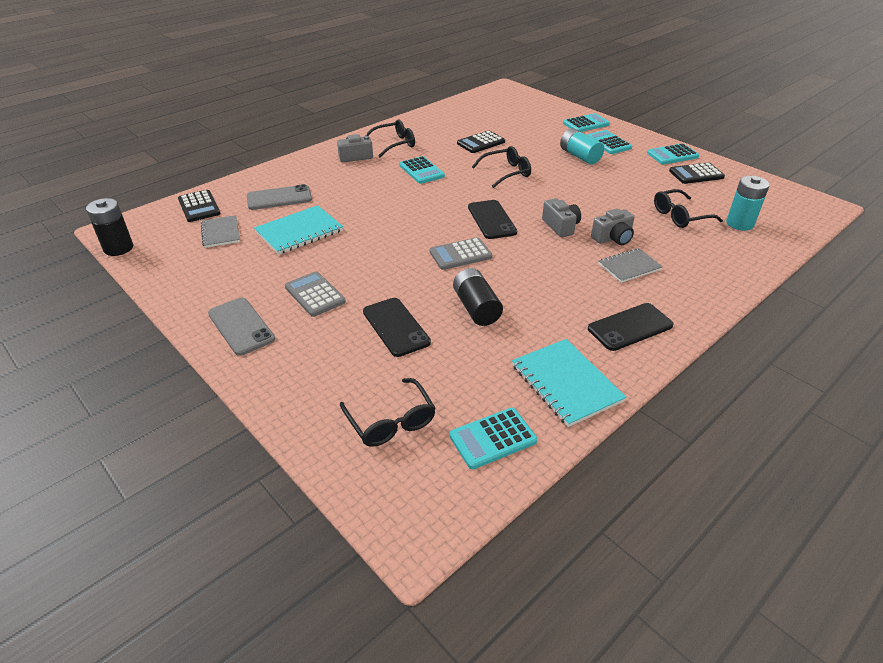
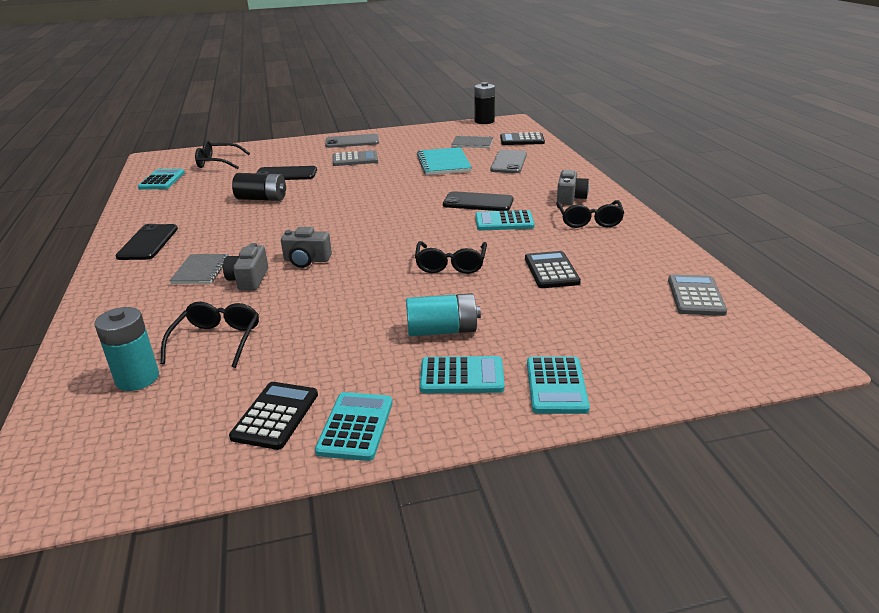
camera: 120 degrees right, 10 degrees down
(460, 254) = (331, 207): grey calculator -> grey calculator (696, 296)
(491, 220) = (364, 232): black phone -> black phone (478, 202)
(566, 383) = (153, 207): turquoise notebook -> none

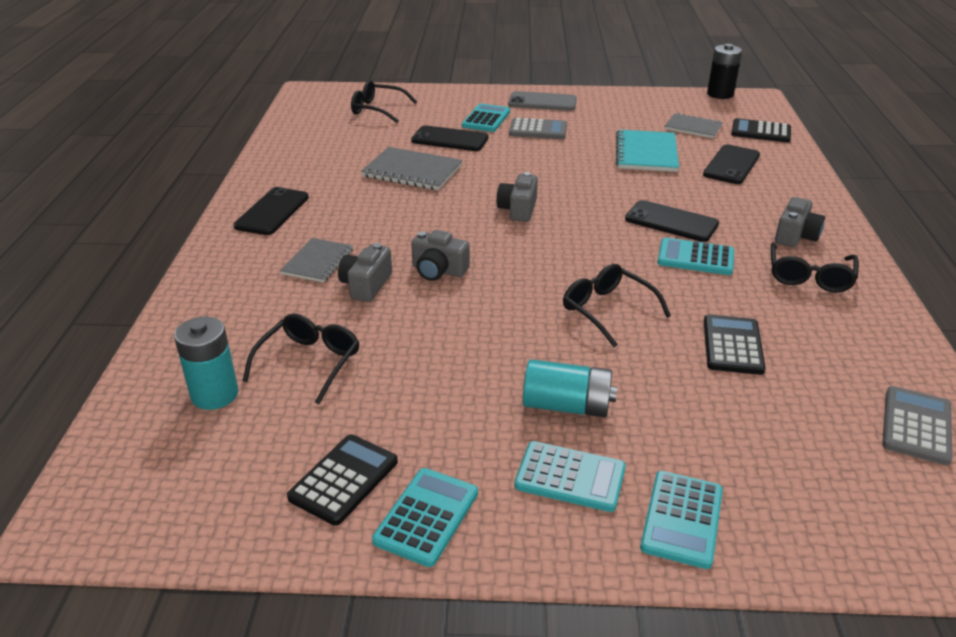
camera: 15 degrees right, 5 degrees up
(162, 180) = (309, 126): turquoise calculator -> turquoise calculator (486, 119)
(262, 199) = (412, 171): black battery -> grey notebook
(357, 211) = (518, 209): none -> grey camera
(451, 264) = (607, 310): black glasses -> black glasses turned 120 degrees clockwise
(508, 162) = (731, 165): grey phone -> black phone

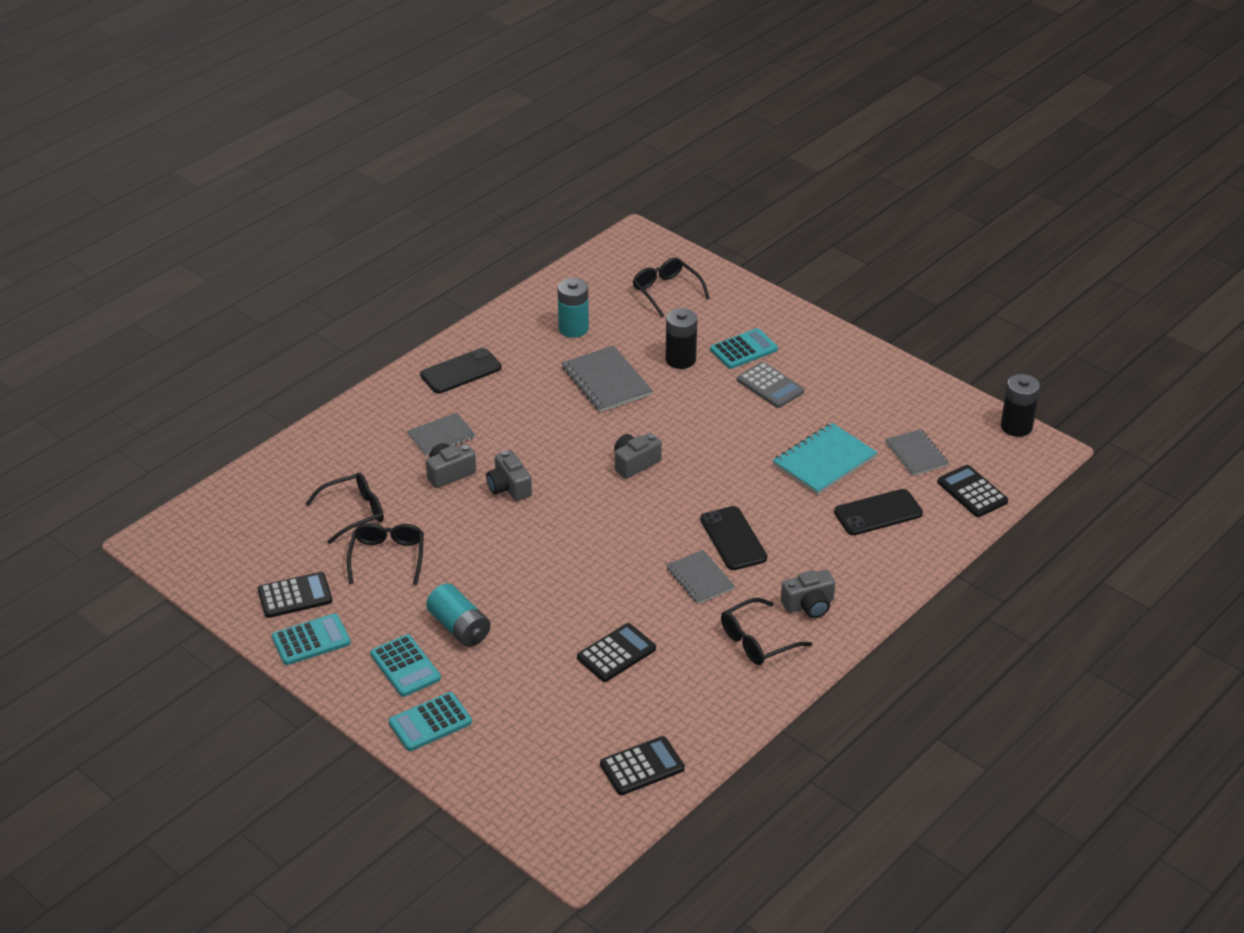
camera: 40 degrees right, 5 degrees up
(215, 394) = (284, 504): turquoise battery -> turquoise battery (573, 329)
(450, 139) = (680, 359): black phone -> black battery
(542, 102) = (824, 352): grey phone -> none
(607, 310) = (575, 582): black glasses -> black glasses (387, 557)
(695, 258) = (700, 578): turquoise calculator -> grey notebook
(916, 426) = (642, 766): grey calculator -> black calculator

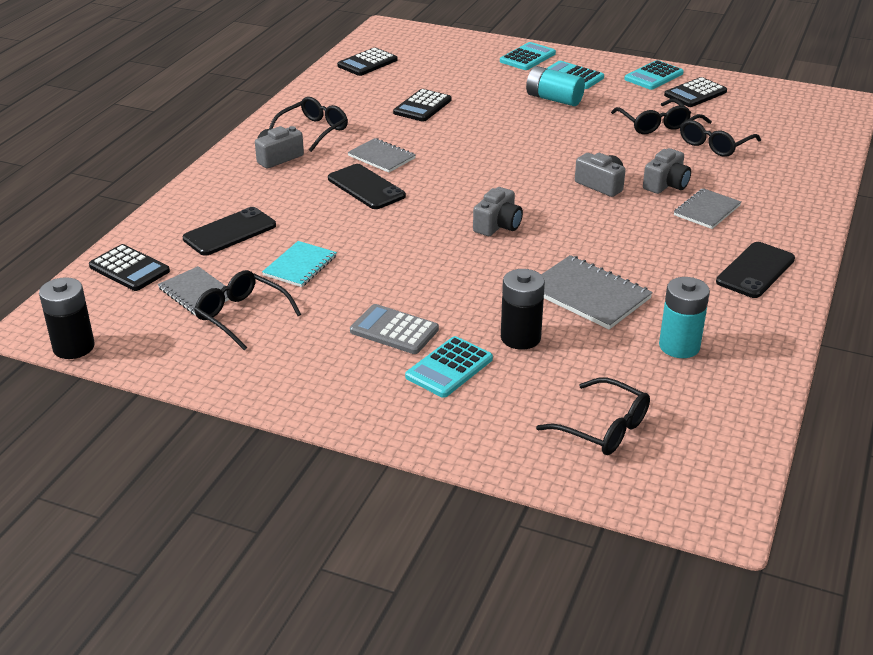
camera: 160 degrees right, 5 degrees down
(824, 461) = (300, 266): turquoise notebook -> turquoise notebook, size x0.66
(883, 424) = (241, 316): none -> black glasses

